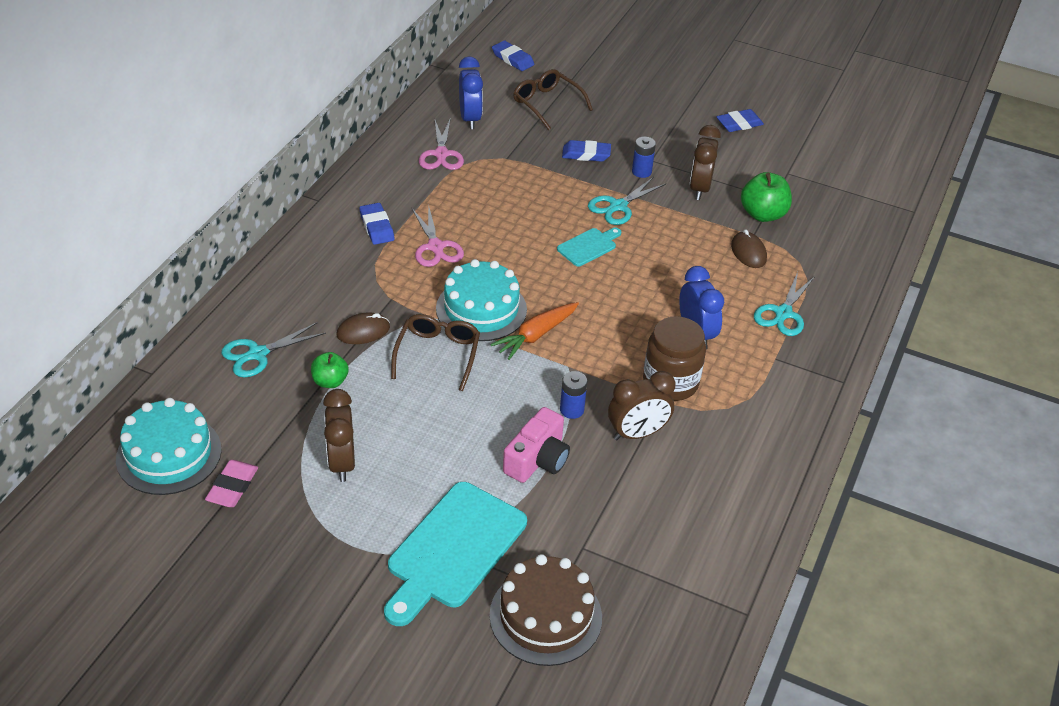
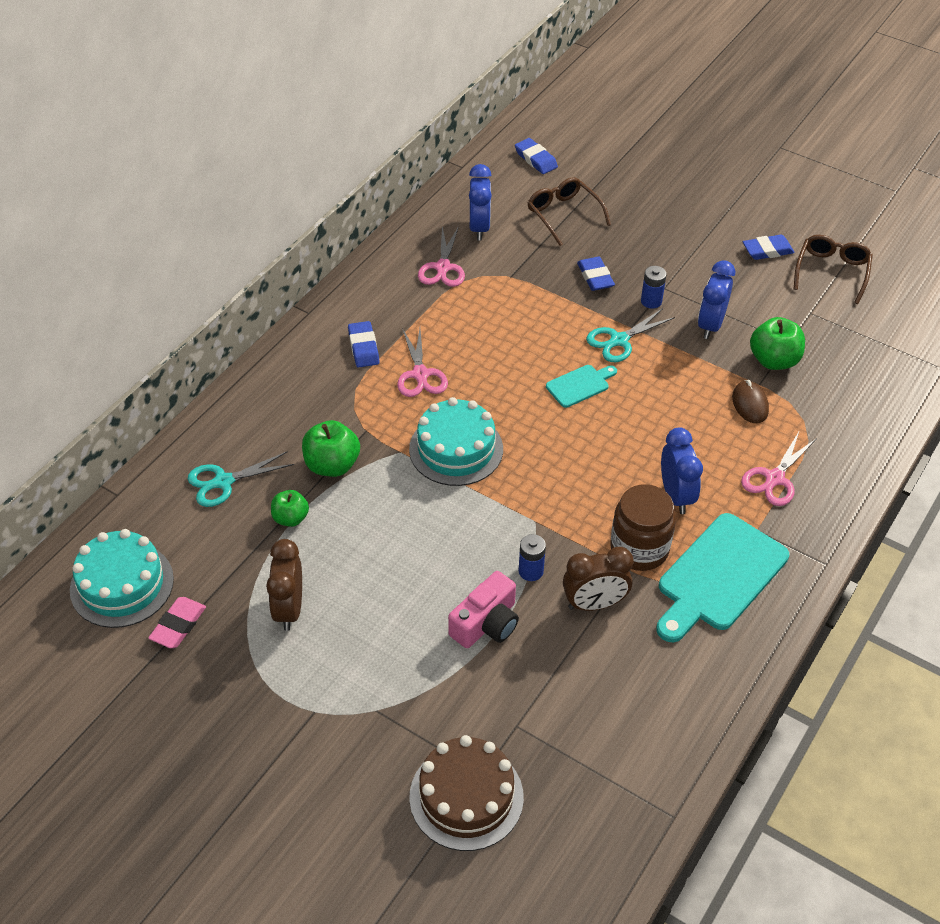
camera: 10 degrees right, 5 degrees up
(363, 331) = (332, 465): brown mouse -> green apple
(437, 355) = (403, 497): brown glasses -> brown glasses (831, 272)
(453, 549) = (385, 715): turquoise cutting board -> turquoise cutting board (719, 576)
(536, 335) = (507, 483): orange carrot -> none
(586, 154) = (595, 277): blue eraser -> blue eraser turned 60 degrees clockwise
(699, 188) = (710, 325): brown clock -> blue clock
(783, 313) = (774, 478): turquoise scissors -> pink scissors

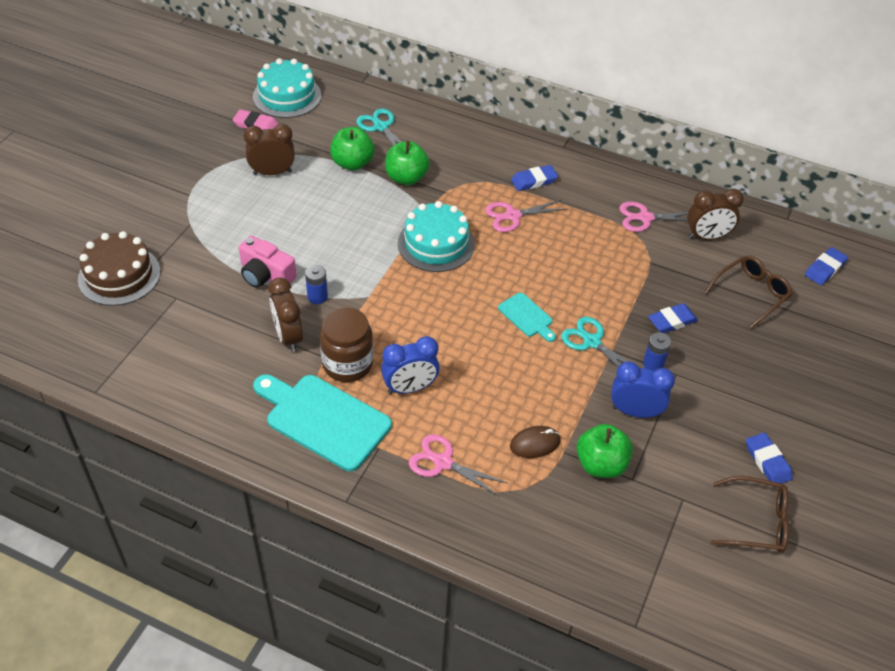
camera: 80 degrees right, 0 degrees up
(290, 518) = (352, 163): green apple -> green apple, size x1.57
(479, 228) = (707, 237): blue clock -> brown clock

